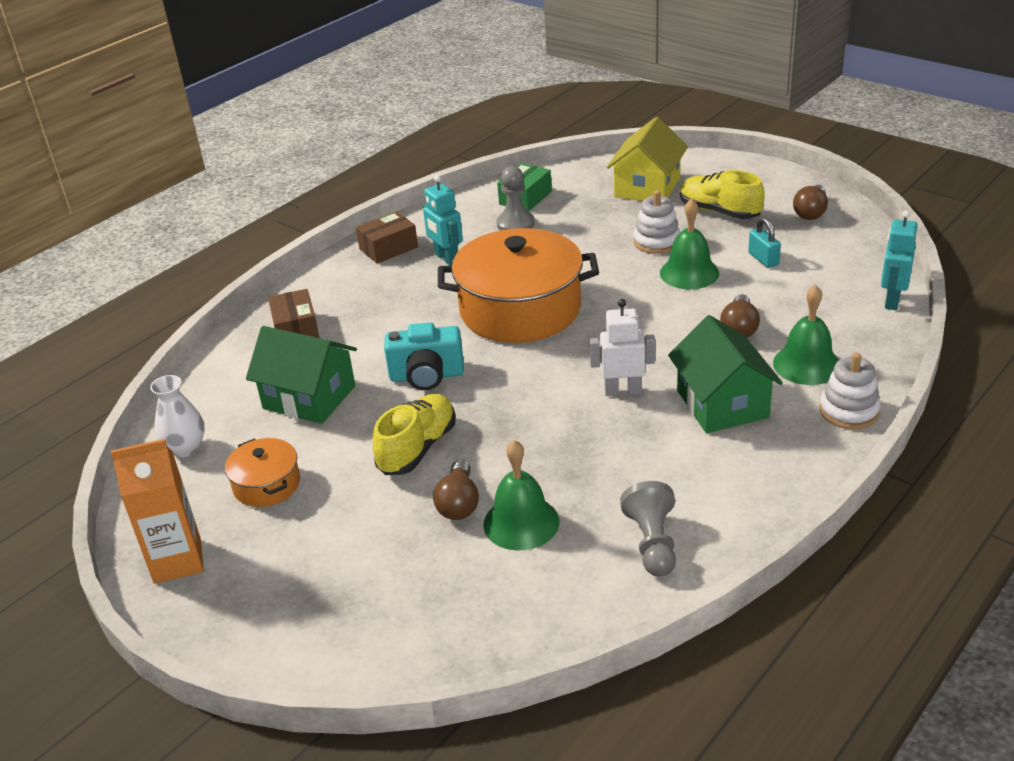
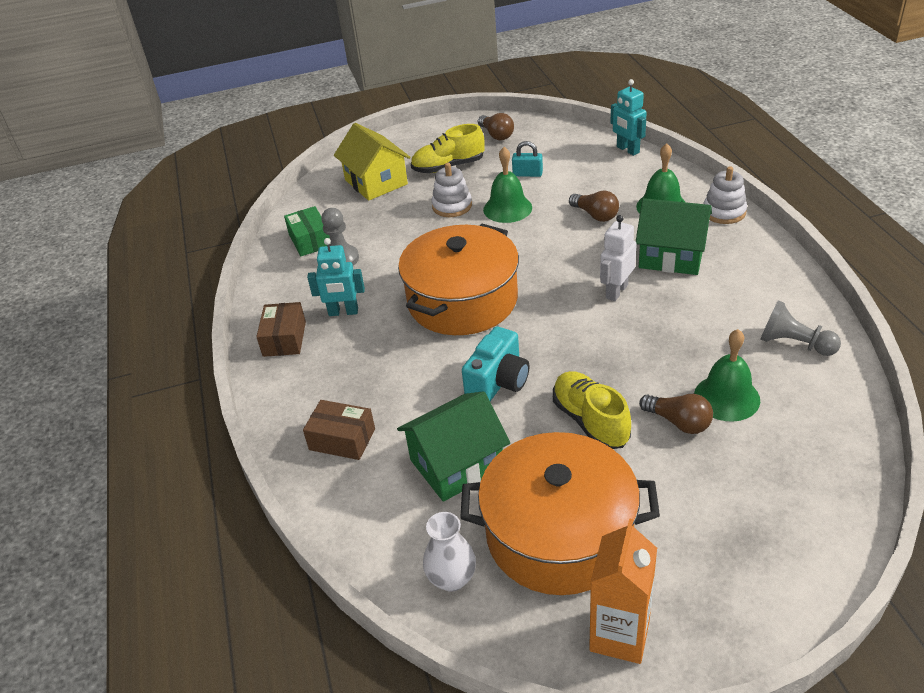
camera: 55 degrees left, 5 degrees up
(267, 484) = (559, 534): orange pot -> orange pot, size x2.13

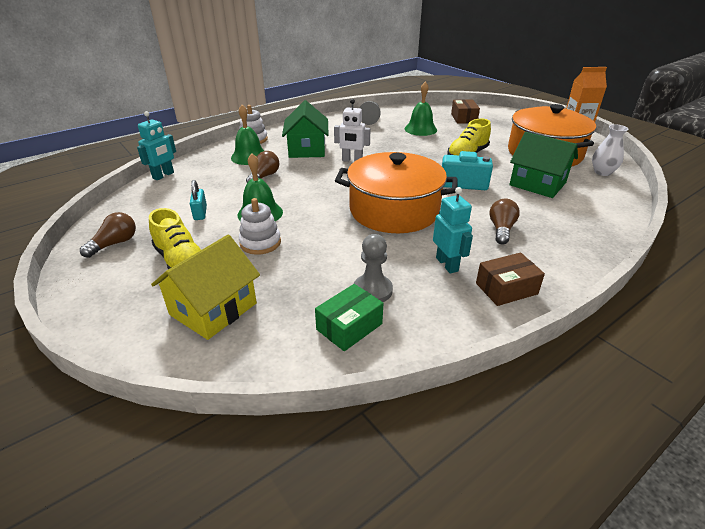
camera: 115 degrees left, 5 degrees down
(342, 439) = (568, 226): brown box -> brown box (464, 118)
(678, 422) = (447, 137): brown light bulb -> brown light bulb (501, 229)

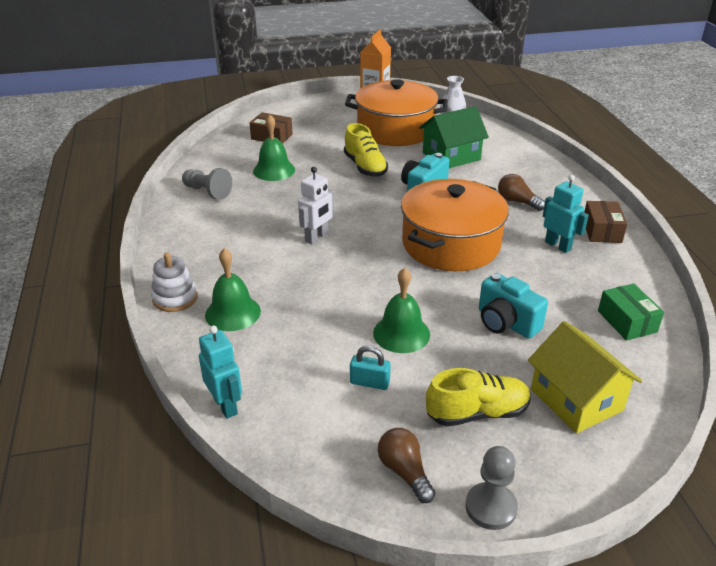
camera: 65 degrees left, 0 degrees up
(260, 243) = (467, 345): white stacking toy -> none
(264, 176) = (306, 312): brown light bulb -> none
(301, 255) = (506, 323): none -> turquoise camera
(307, 149) = (254, 261): green house -> none
(372, 290) = (581, 295): grey pawn -> grey pawn (491, 507)
(447, 264) = (558, 246): turquoise robot -> turquoise robot turned 45 degrees clockwise

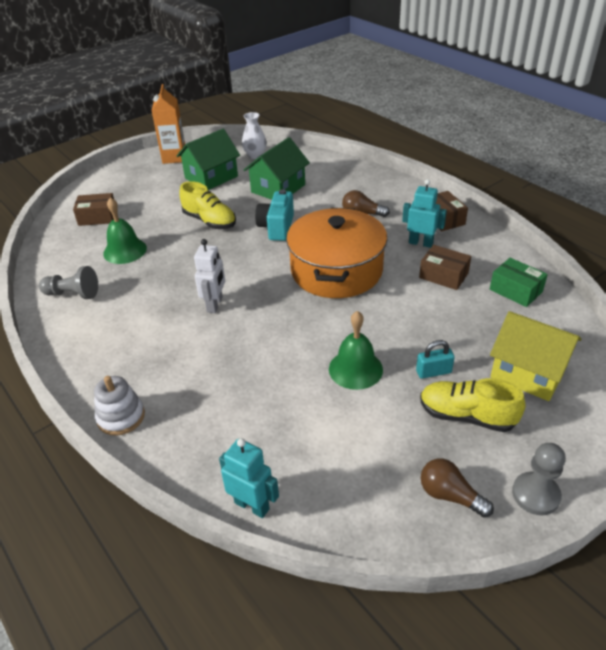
camera: 25 degrees left, 5 degrees up
(233, 313) = (190, 409): green bell -> none
(369, 382) = (362, 426): turquoise padlock -> turquoise padlock (433, 372)
(395, 130) = (211, 177): orange pot -> green house
(477, 413) = (466, 416): yellow shoe -> yellow shoe turned 120 degrees counterclockwise
(506, 323) = (430, 326): turquoise camera -> none
(558, 282) = (443, 275): none -> brown box

